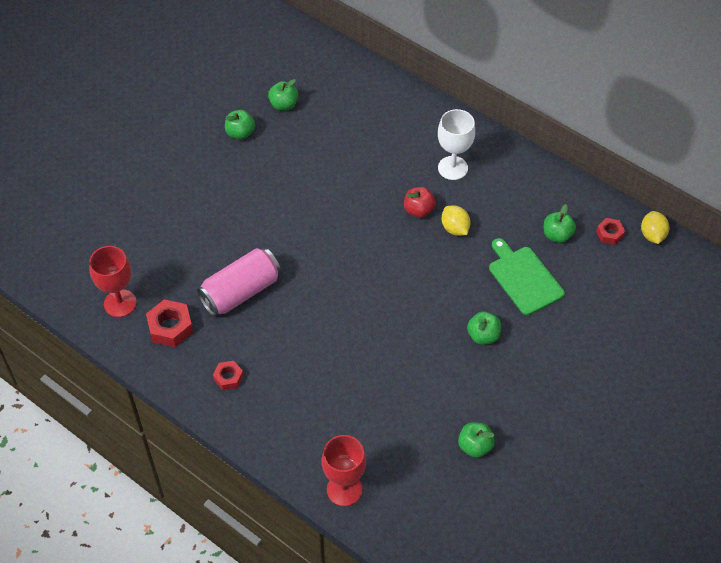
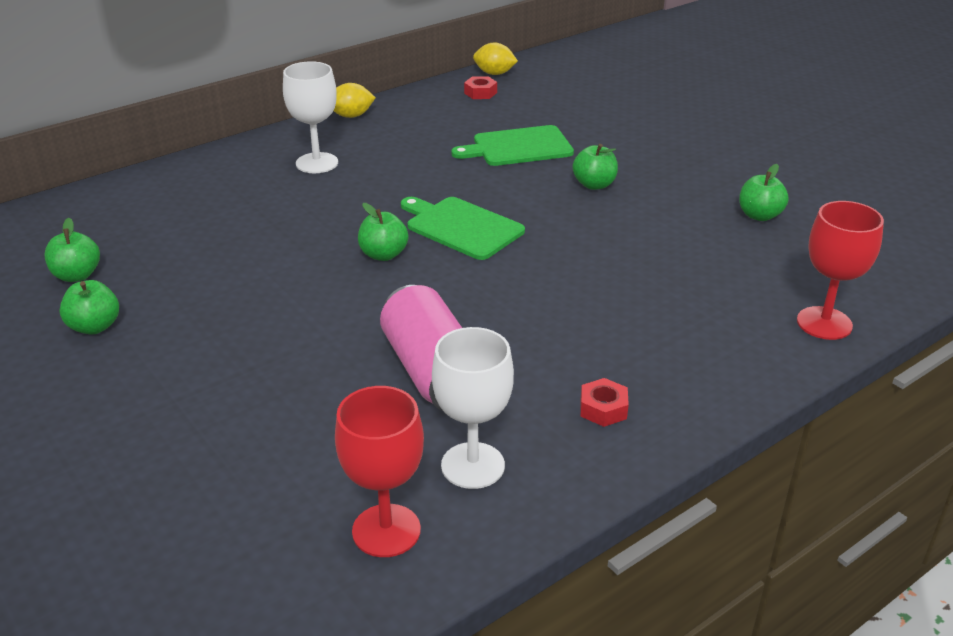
camera: 75 degrees left, 20 degrees down
(170, 327) = (473, 465): red nut -> white goblet
(397, 270) = (461, 227): none -> green cutting board
(418, 210) = (370, 196): red apple -> none
(455, 228) = (417, 177): yellow lemon -> yellow lemon (351, 116)
(557, 235) = (465, 119): green apple -> green apple (383, 254)

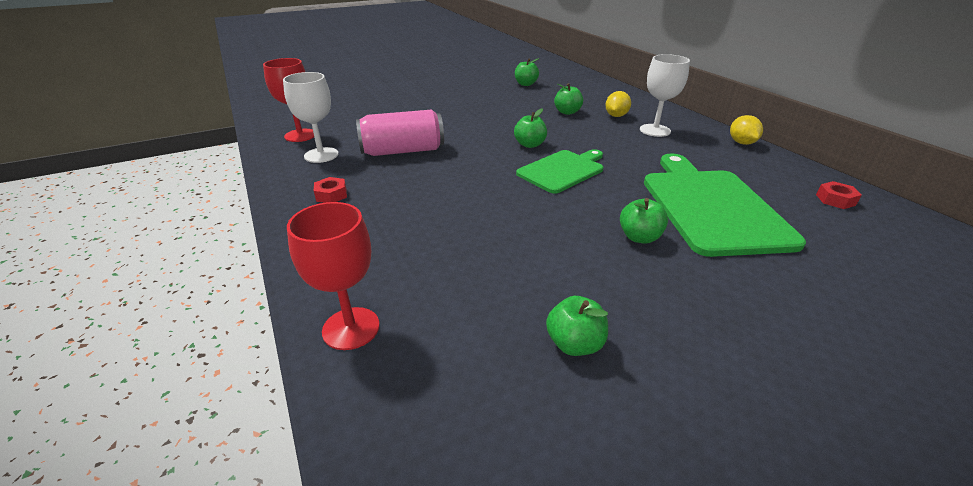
camera: 100 degrees right, 0 degrees up
(94, 327) = (482, 88): green apple -> green apple (567, 112)
(494, 73) = (900, 213): yellow lemon -> yellow lemon (616, 116)
(518, 147) = (711, 207): green cutting board -> green cutting board, size x1.63

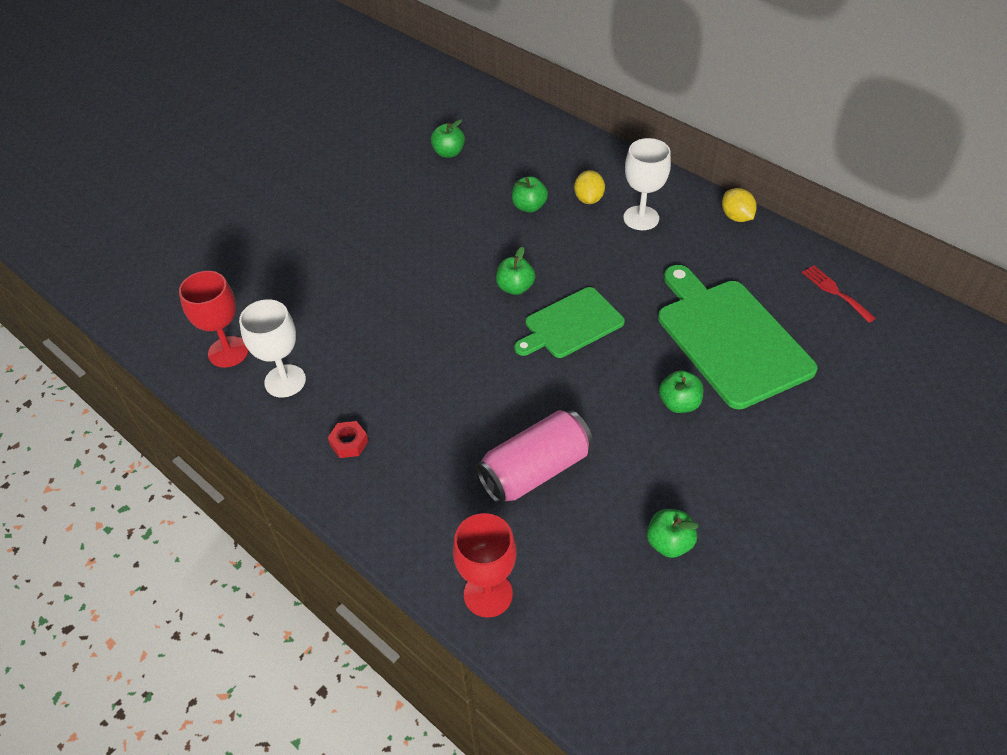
camera: 20 degrees left, 15 degrees up
(403, 151) = (377, 343): pink can -> pink can (535, 470)
(562, 170) = (570, 324): green cutting board -> green cutting board turned 150 degrees counterclockwise
(835, 200) = (835, 292): red nut -> red fork

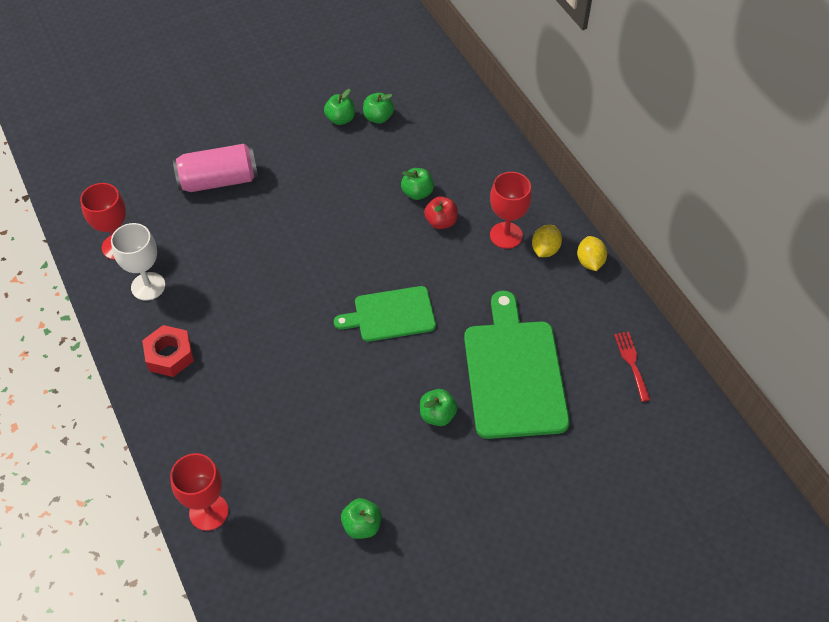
camera: 20 degrees right, 5 degrees up
(349, 443) = (170, 355): red nut -> red nut, size x1.63
(515, 287) = (364, 265): green apple -> green apple (340, 119)
(535, 470) = (294, 429): pink can -> pink can (218, 180)
(569, 225) = (441, 222): none -> red apple
(588, 199) = (471, 202): yellow lemon -> yellow lemon (545, 250)
(641, 218) = (506, 235): white goblet -> red goblet

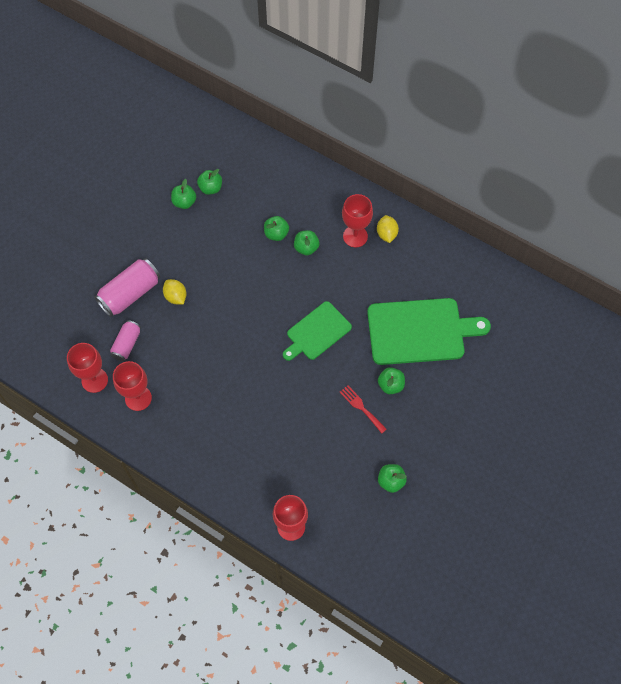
camera: 30 degrees left, 10 degrees up
(148, 286) = (138, 398): white goblet -> red goblet
(170, 355) = (189, 438): red nut -> none
(177, 227) = (127, 344): none -> pink can
(441, 222) = (306, 248): red apple -> green apple
(514, 373) = (420, 331): green cutting board -> green cutting board turned 120 degrees clockwise
(590, 262) = (420, 228): yellow lemon -> yellow lemon (176, 297)
(631, 363) = (486, 286): red fork -> red fork (361, 407)

